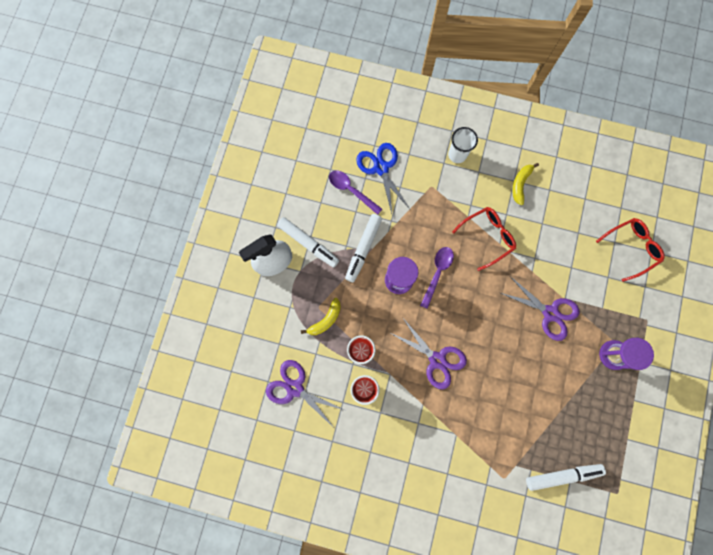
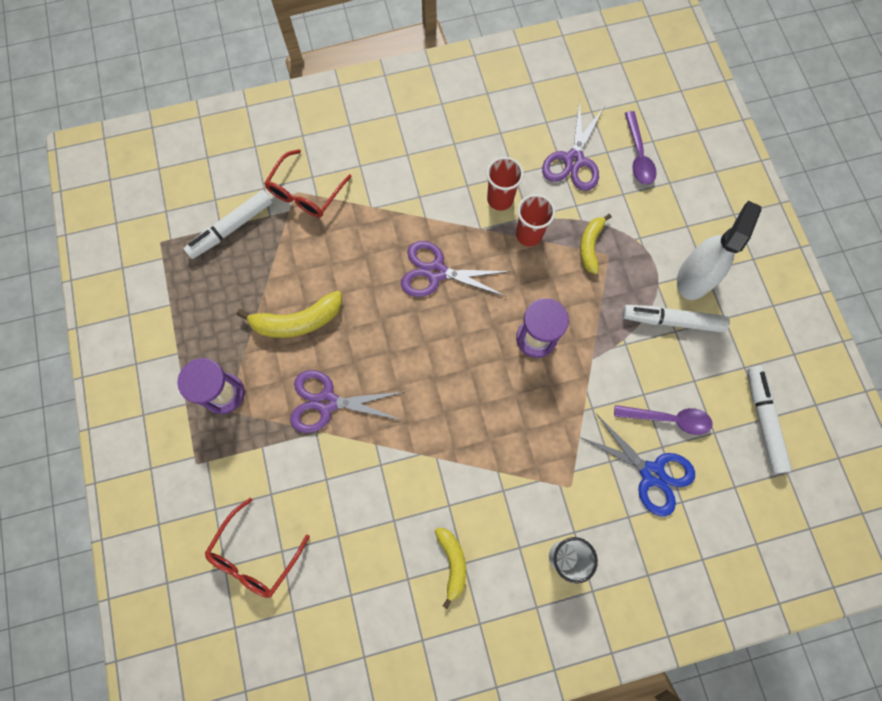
camera: 150 degrees right, 5 degrees down
(295, 388) = (574, 160): purple scissors -> purple scissors turned 105 degrees clockwise
(363, 249) = (602, 351): white marker -> white marker (763, 420)
(437, 273) = (494, 374): purple spoon -> purple spoon (638, 156)
(487, 237) = (457, 458): red glasses -> red glasses (305, 193)
(545, 377) = (297, 321): none -> yellow banana

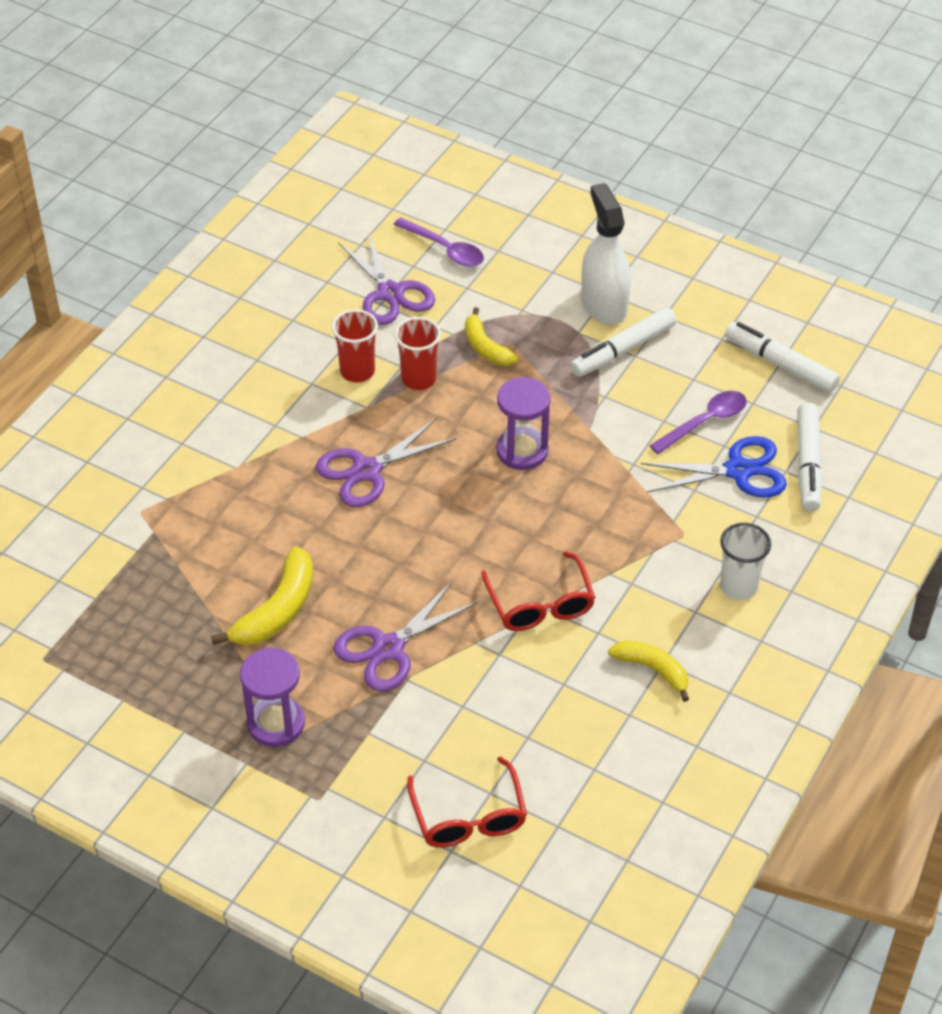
camera: 45 degrees left, 25 degrees down
(231, 228) = (108, 590): white marker -> white marker (808, 464)
(305, 193) = (152, 504): red glasses -> red glasses (540, 604)

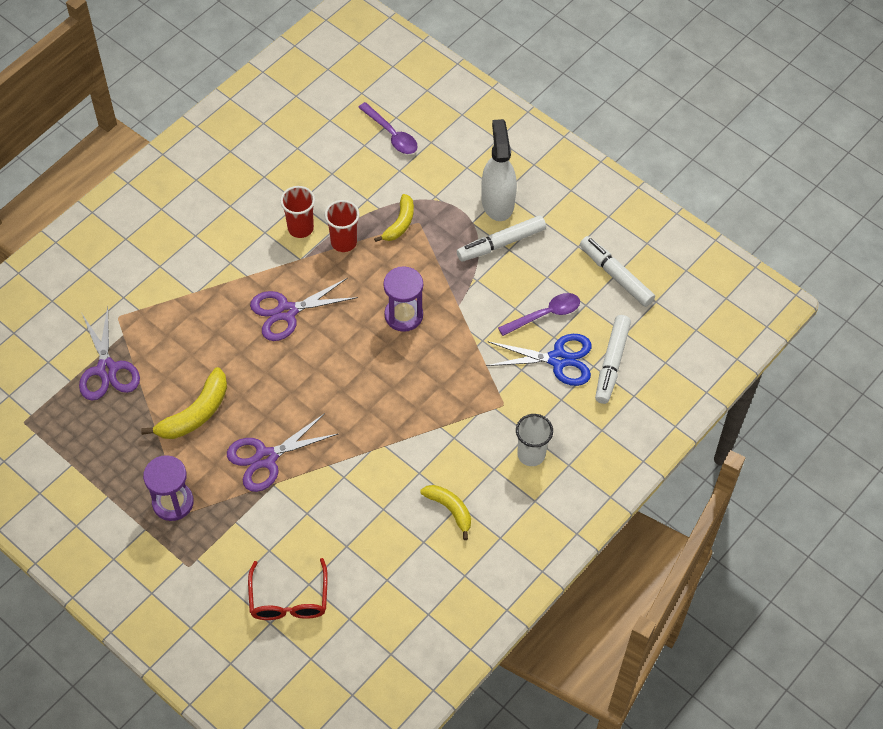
camera: 10 degrees right, 10 degrees up
(390, 293) = (341, 166): purple scissors -> purple scissors (107, 369)
(485, 347) = (400, 223): yellow banana -> yellow banana turned 135 degrees counterclockwise
(540, 604) = (383, 443): red glasses -> none

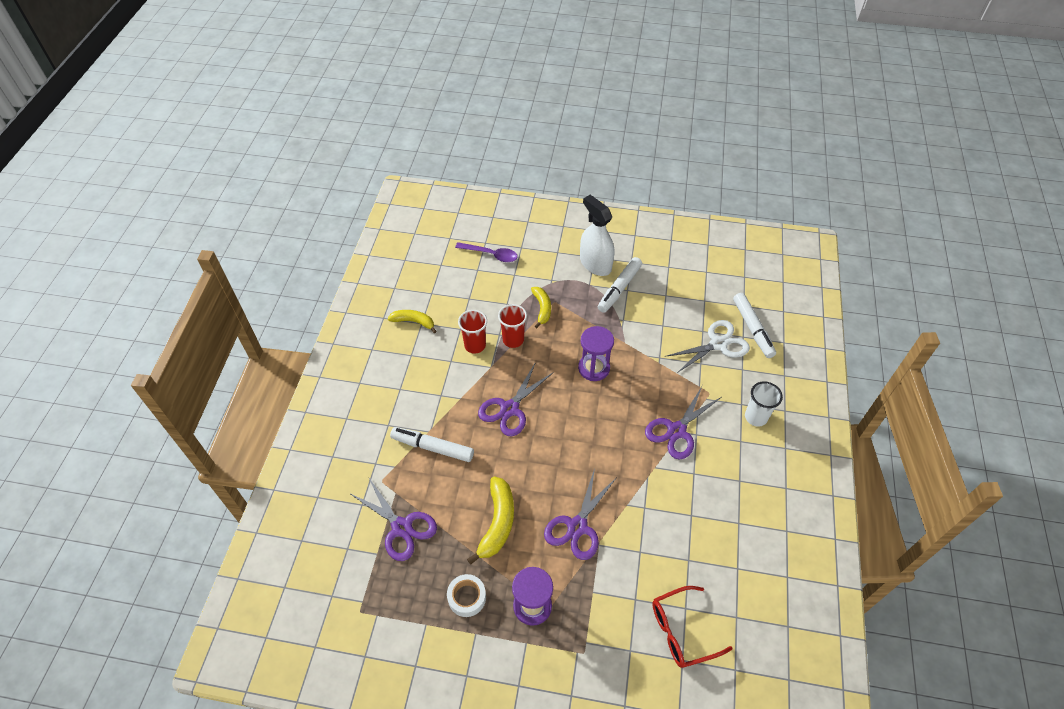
camera: 30 degrees left, 5 degrees down
(121, 462) = (467, 597): none -> white tape
(289, 600) = (681, 631): red glasses -> red glasses turned 105 degrees clockwise
(437, 423) = (676, 430): none -> purple scissors
(450, 510) = (737, 488): yellow banana -> yellow banana (414, 322)
(545, 314) = (685, 319): purple spoon -> none
(558, 359) = (718, 344): blue scissors -> white scissors
(615, 275) = (707, 273): white marker -> white marker (432, 447)

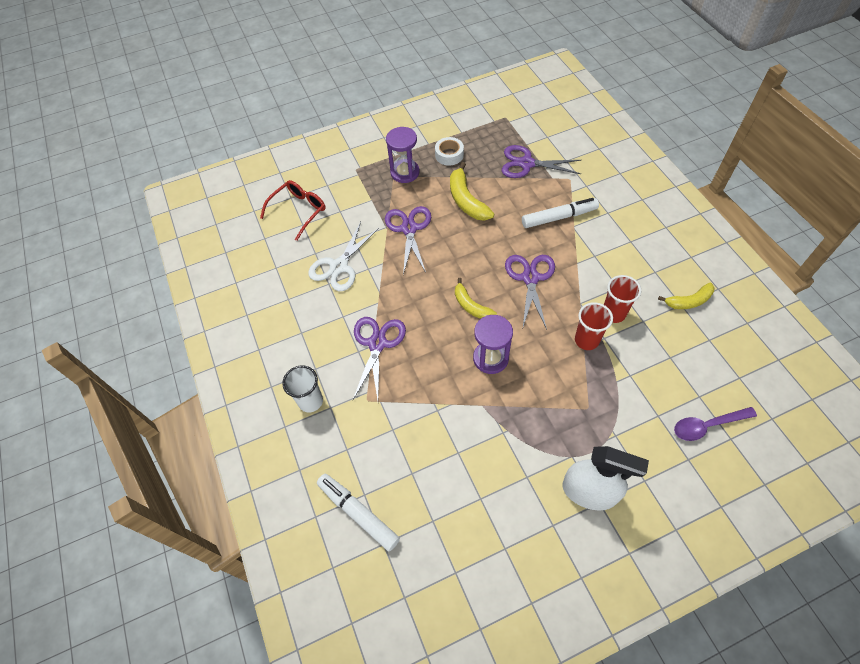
camera: 150 degrees right, 5 degrees up
(542, 308) = (592, 392): yellow banana -> yellow banana (471, 306)
(619, 289) = (536, 472): white marker -> none
(718, 344) = (386, 465): white scissors -> white scissors (339, 266)

